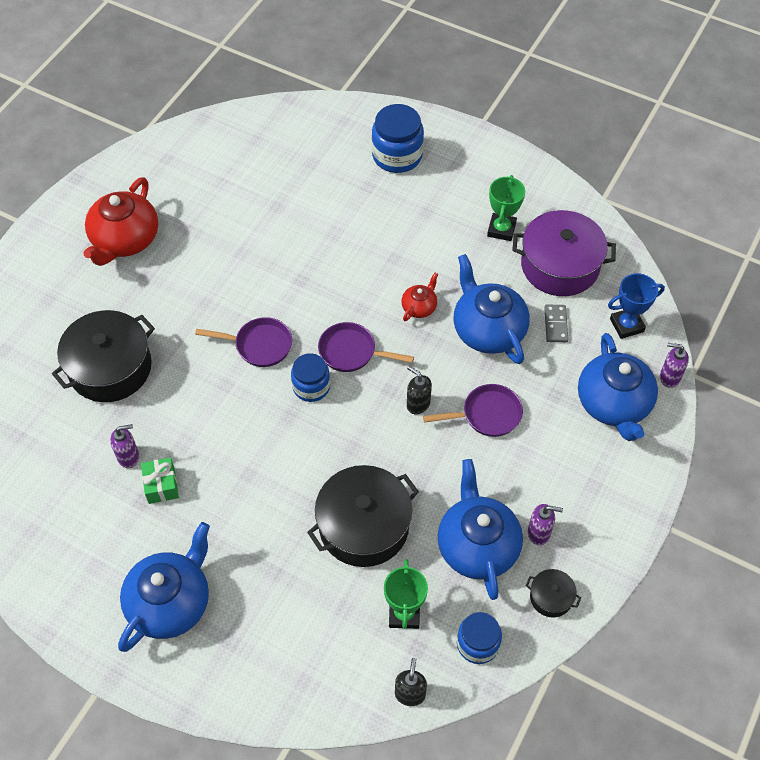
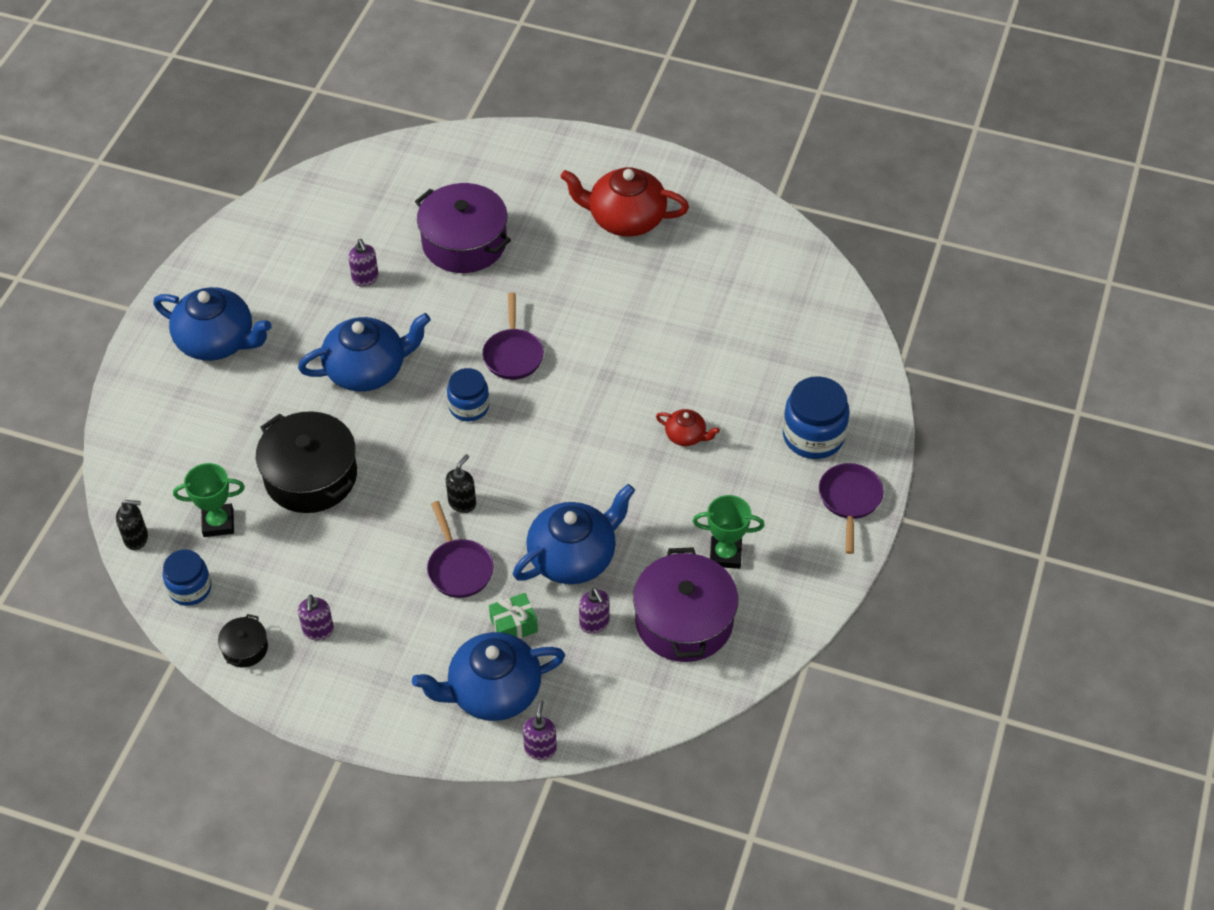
camera: 80 degrees right, 5 degrees down
(110, 368) = (464, 242): black pot -> purple pot
(161, 485) = (337, 309): green gift -> green gift (513, 625)
(351, 352) = (519, 434): purple pan -> purple pan (849, 500)
(419, 307) = (592, 487): red teapot -> red teapot (686, 436)
(477, 545) = (298, 576): blue teapot -> blue teapot (367, 370)
(555, 324) = (594, 623): grey domino -> purple soap dispenser
(626, 325) = (608, 699): blue trophy -> none

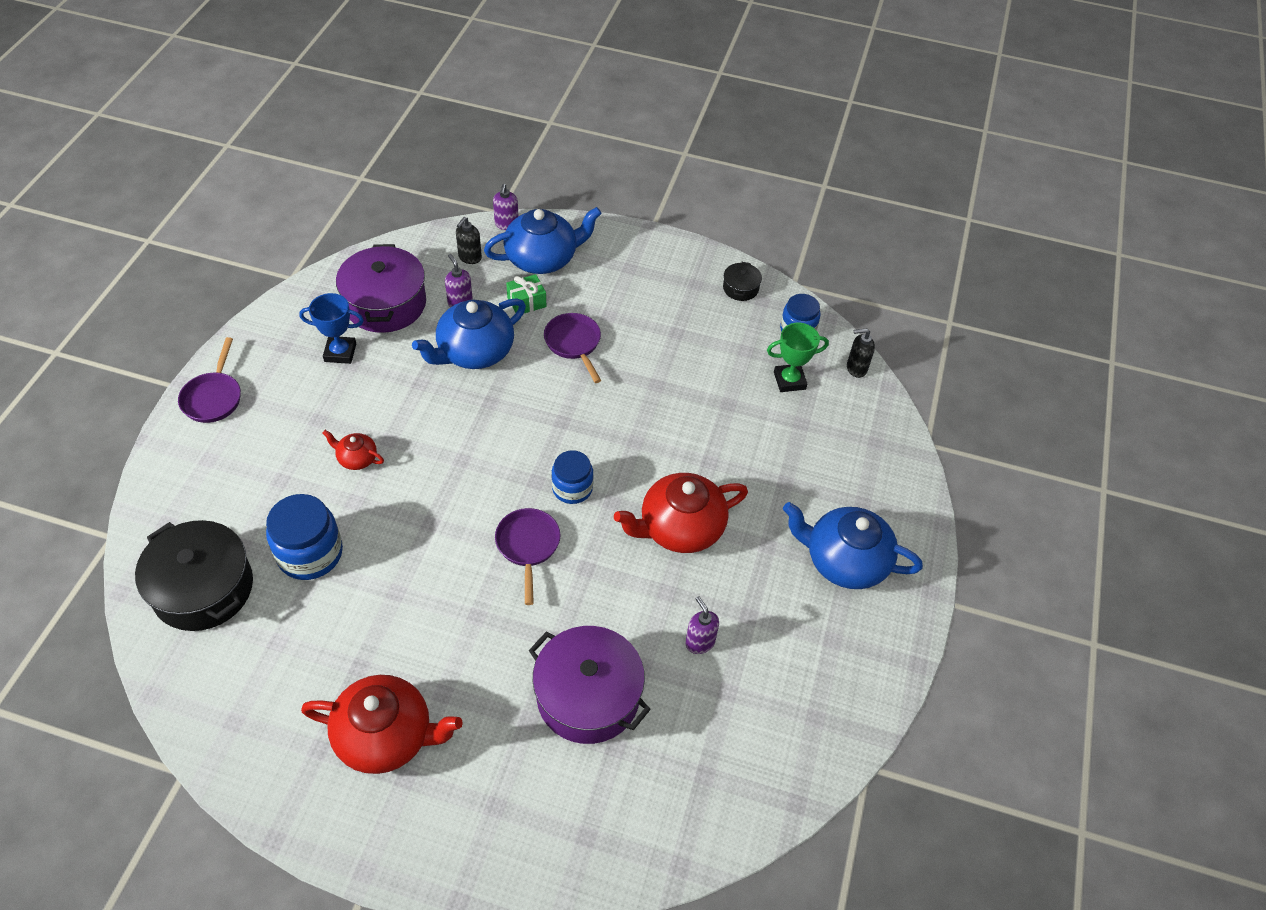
camera: 175 degrees right, 0 degrees up
(310, 476) = (716, 420): black pot -> black pot (203, 588)
(318, 631) = (685, 299): purple soap dispenser -> none
(367, 370) = (680, 528): blue teapot -> red teapot
(462, 503) = (574, 397): black soap dispenser -> black soap dispenser (469, 257)
(725, 555) = (340, 353): green trophy -> blue trophy
(813, 436) = (229, 458): blue jar -> blue jar (310, 553)

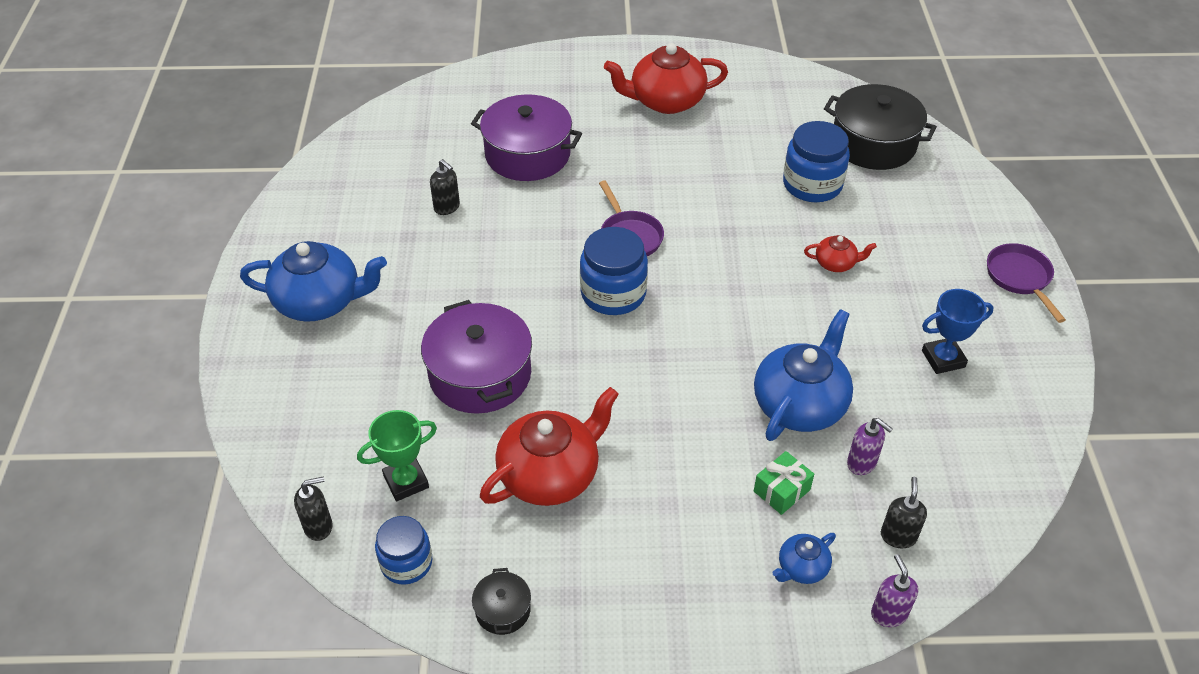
camera: 165 degrees right, 5 degrees down
(385, 304) = (946, 433): purple pot -> purple pot (480, 374)
(543, 259) = (801, 568): blue teapot -> blue teapot, size x0.48
(572, 488) = (613, 293): blue jar -> blue jar, size x1.53
(574, 344) = (691, 450): purple pan -> none
(680, 528) = (492, 287): red teapot -> red teapot (551, 474)
(699, 642) = (447, 207): purple soap dispenser -> black soap dispenser

